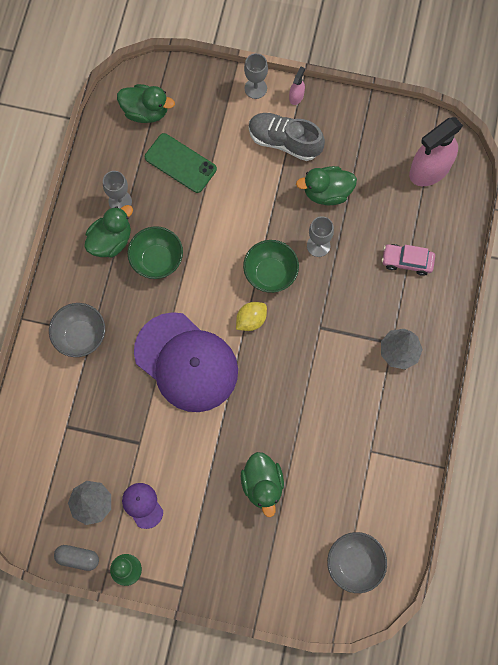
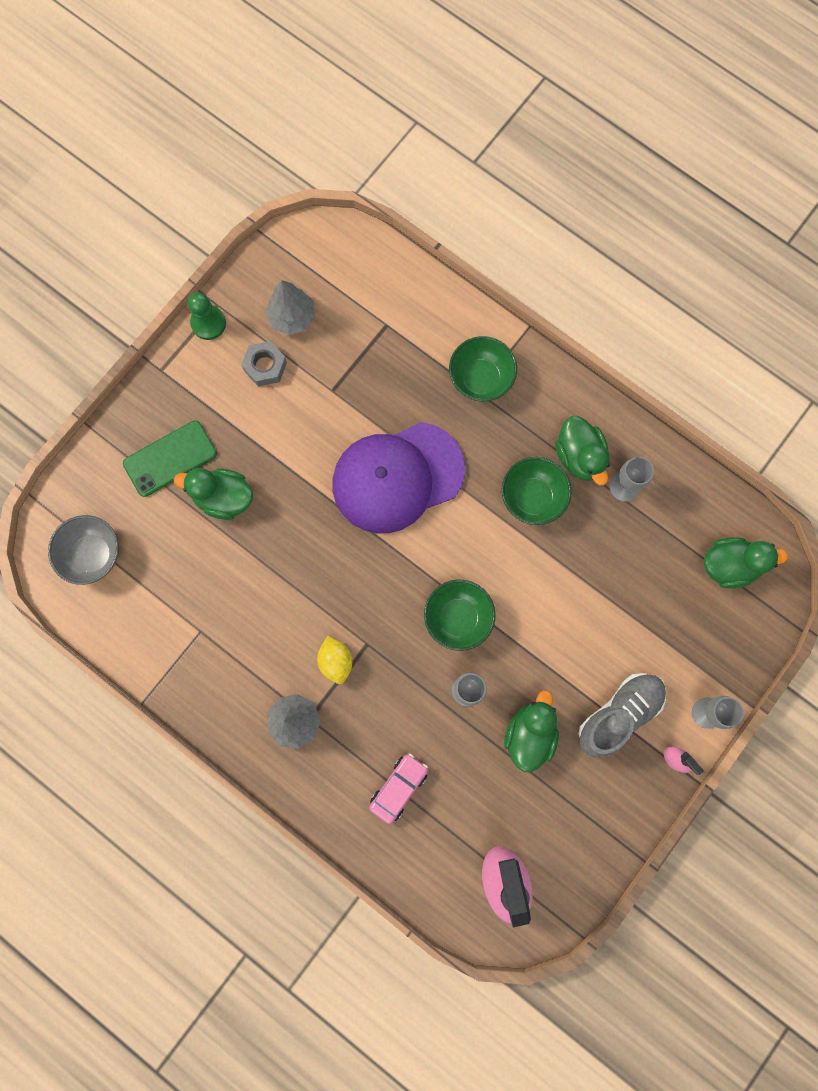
camera: 115 degrees right, 5 degrees up
(78, 558) = (244, 282): grey capsule -> none
(80, 336) = (481, 379): grey bowl -> green bowl
(142, 505) = (265, 366): purple cap -> grey nut
(145, 111) = (730, 565): green duck -> green duck turned 135 degrees counterclockwise
(180, 163) = (643, 577): green phone -> green phone (170, 458)
(251, 320) = (412, 570): yellow lemon -> yellow lemon (336, 661)

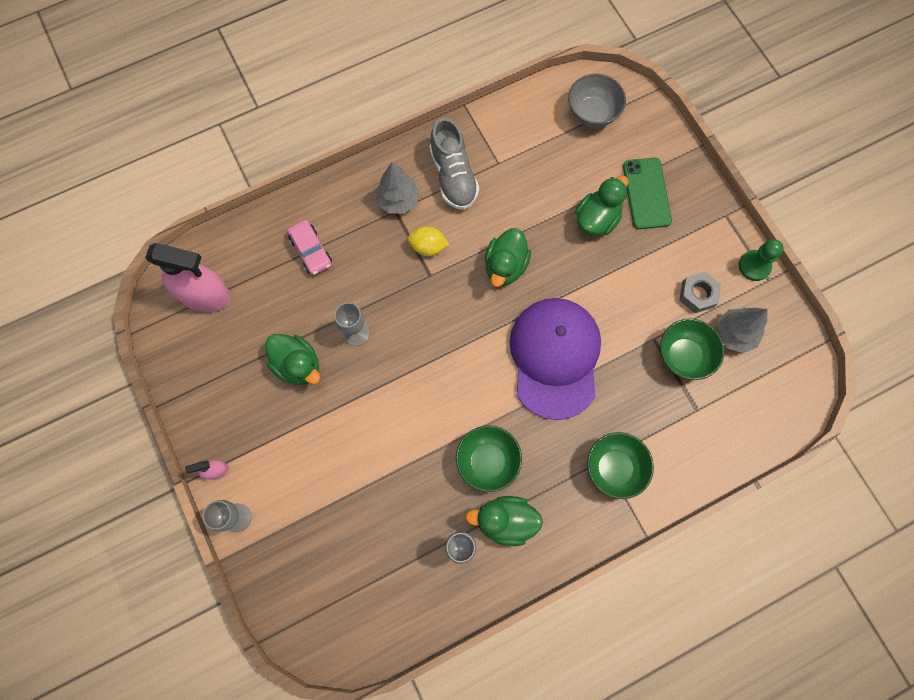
camera: 115 degrees right, 5 degrees down
(458, 618) = (416, 352): green bowl -> green bowl (683, 356)
(619, 714) = (274, 443): grey shoe -> grey shoe (453, 176)
(730, 565) = (346, 607): green duck -> green duck (505, 266)

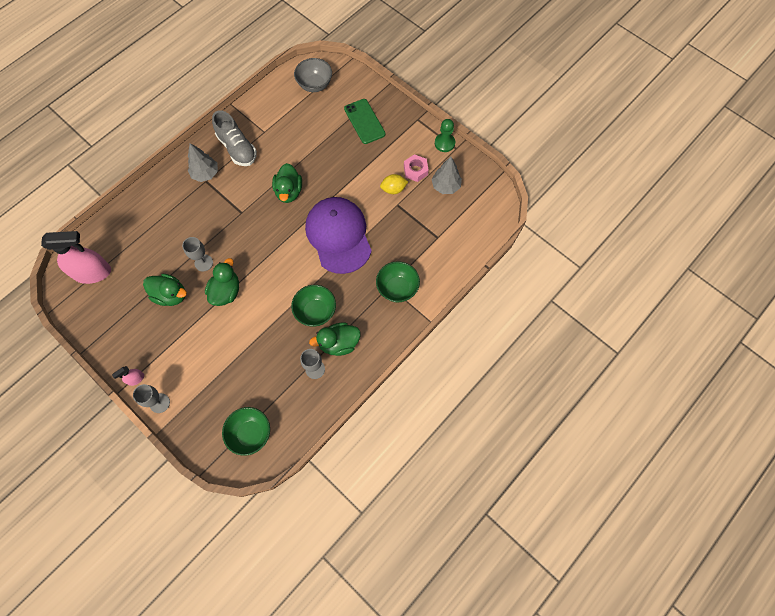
camera: 20 degrees left, 5 degrees down
(311, 251) = (157, 222): pink car -> none
(428, 247) = (234, 196): yellow lemon -> yellow lemon (393, 189)
(597, 219) = (338, 146): green duck -> green duck (226, 292)
(683, 356) = (418, 209): green bowl -> green bowl (250, 434)
(697, 294) = (415, 170): grey nut -> pink nut

